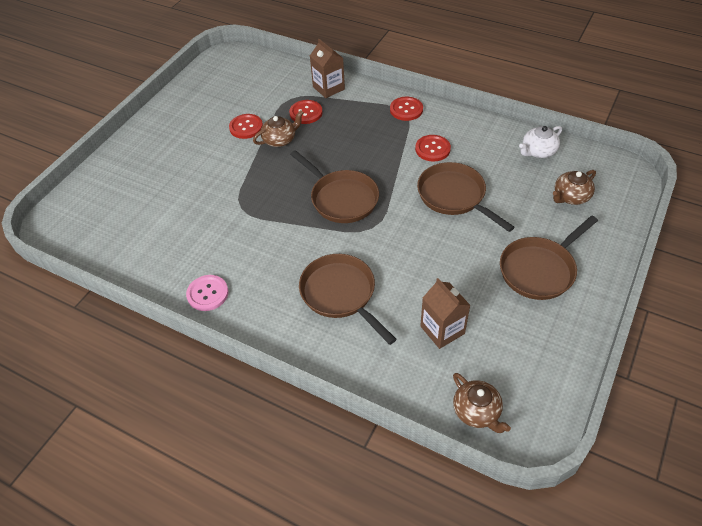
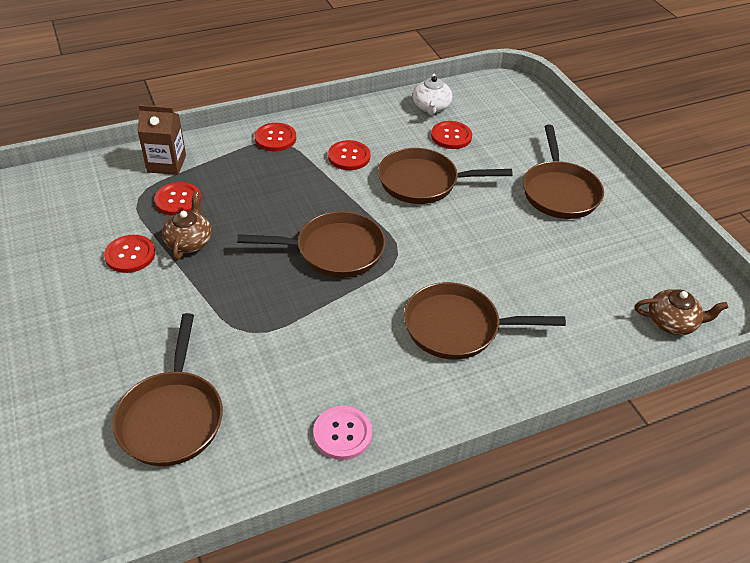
camera: 55 degrees left, 5 degrees down
(158, 220) = (172, 416): none -> brown pan
(442, 330) = (567, 287): brown carton -> none
(521, 180) = (451, 136): none -> red button
(570, 197) = (501, 126): brown teapot -> none

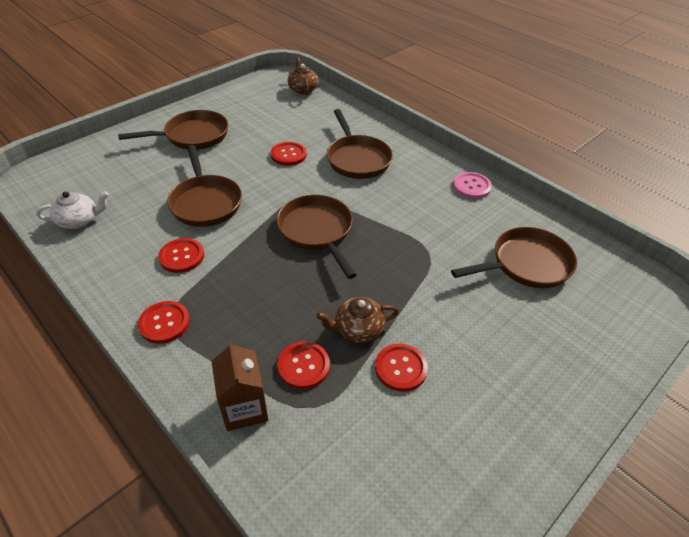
camera: 110 degrees left, 0 degrees up
(451, 136) = (129, 199): red button -> red button (288, 155)

